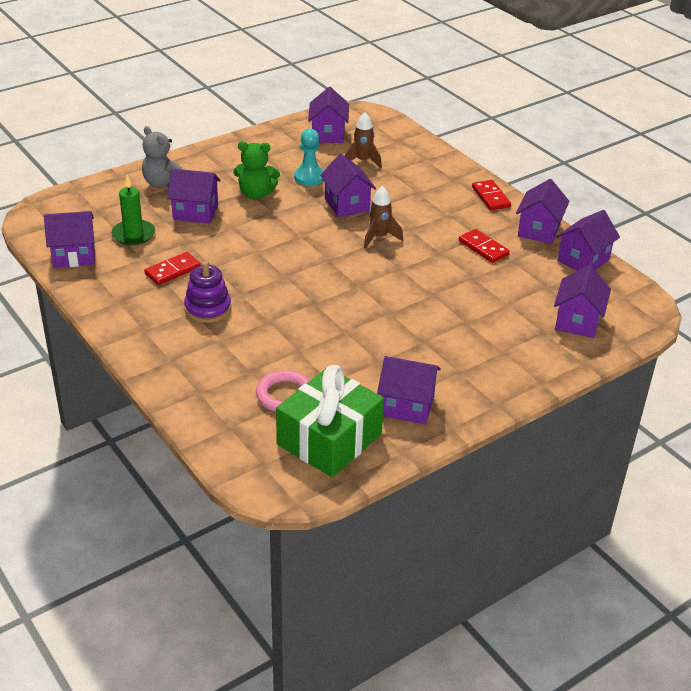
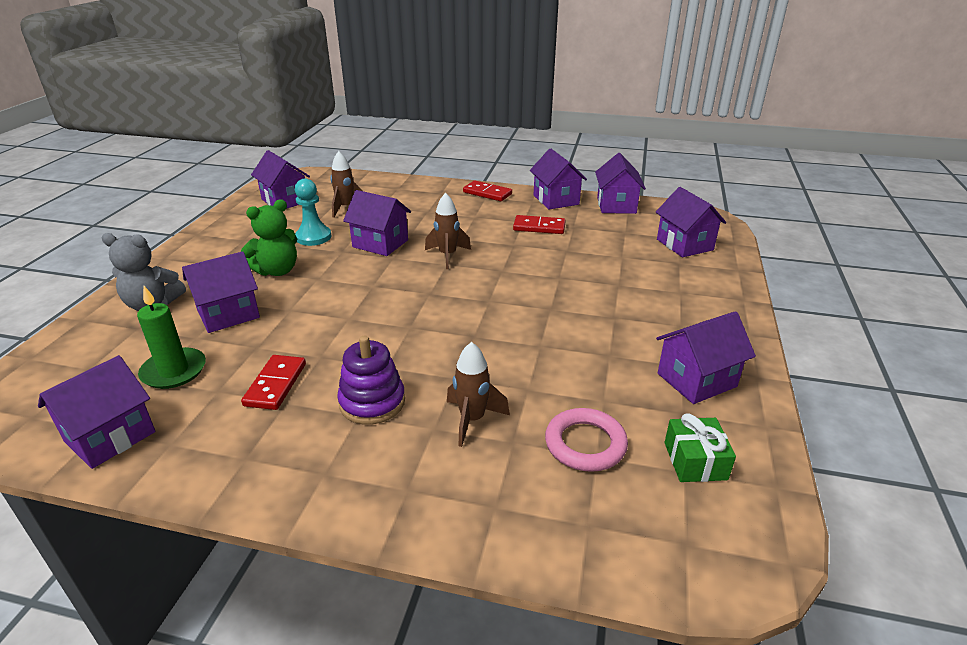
camera: 40 degrees left, 5 degrees down
(245, 348) = (472, 420): none -> brown rocket
(329, 439) = (695, 461): green gift -> green gift, size x0.48

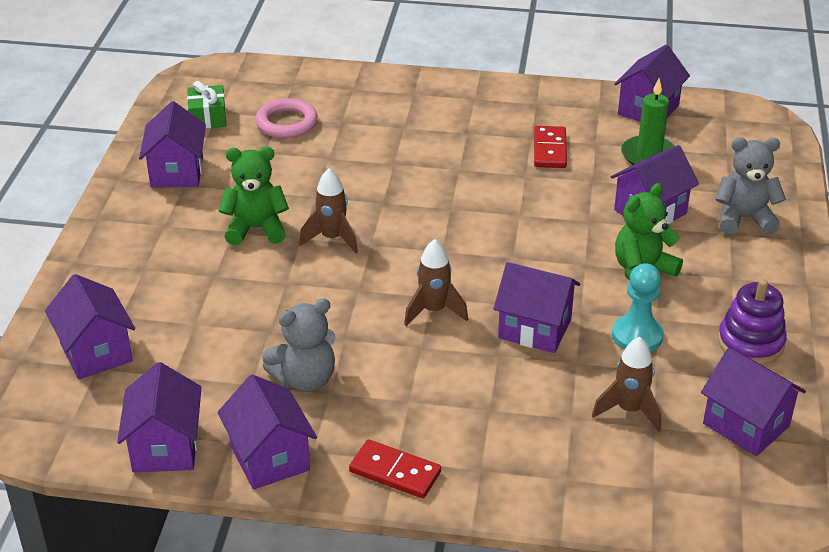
camera: 175 degrees right, 5 degrees up
(372, 402) = (460, 141): purple stacking toy -> purple stacking toy (750, 343)
(472, 420) = (374, 133): brown rocket -> brown rocket (332, 238)
(539, 227) = (305, 379): red domino -> grey teddy bear
(593, 317) = (256, 229): none -> green teddy bear
(696, 380) = (177, 172): purple house -> purple house turned 60 degrees counterclockwise

